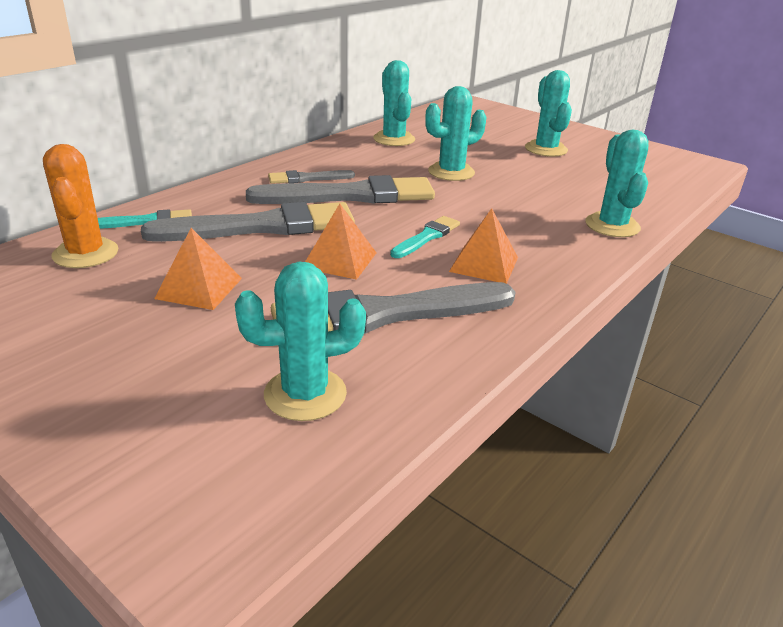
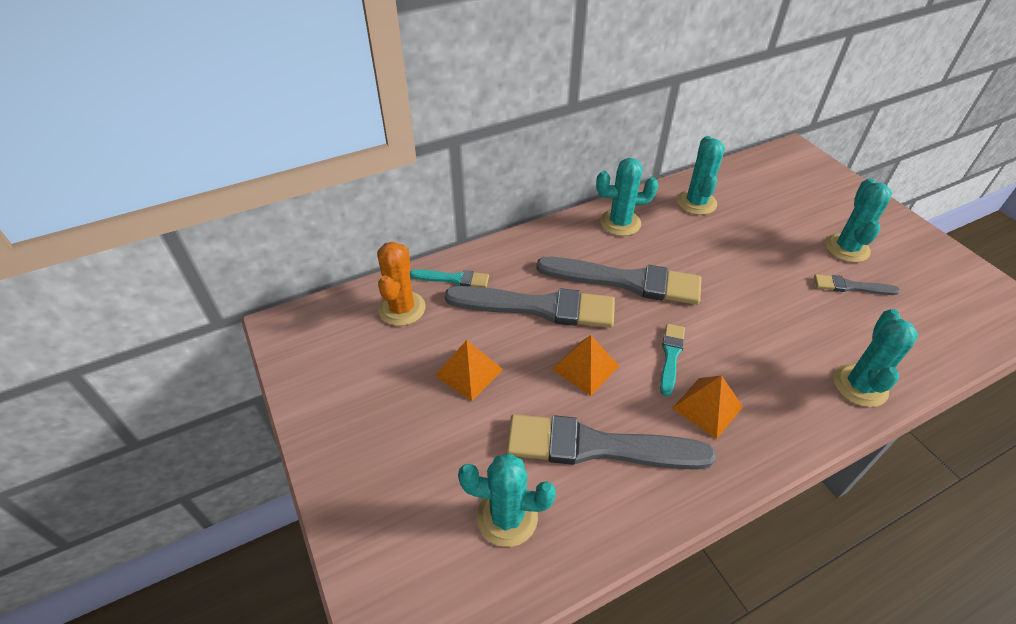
camera: 25 degrees right, 15 degrees up
(307, 178) = (596, 248): grey brush -> grey brush (851, 286)
(427, 237) = (671, 356): turquoise brush -> turquoise brush turned 45 degrees counterclockwise
(451, 172) = (731, 266): turquoise cactus -> turquoise cactus (620, 223)

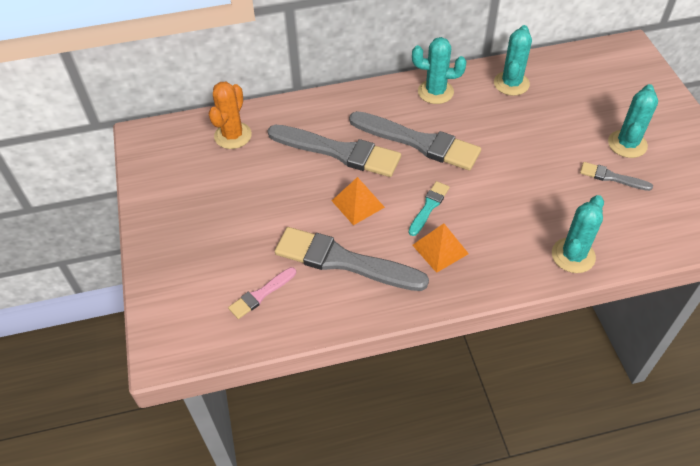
camera: 15 degrees right, 5 degrees up
(453, 279) = (280, 118): turquoise brush -> none
(469, 372) = (268, 192): orange pyramid -> none
(507, 517) = (261, 294): turquoise cactus -> pink brush

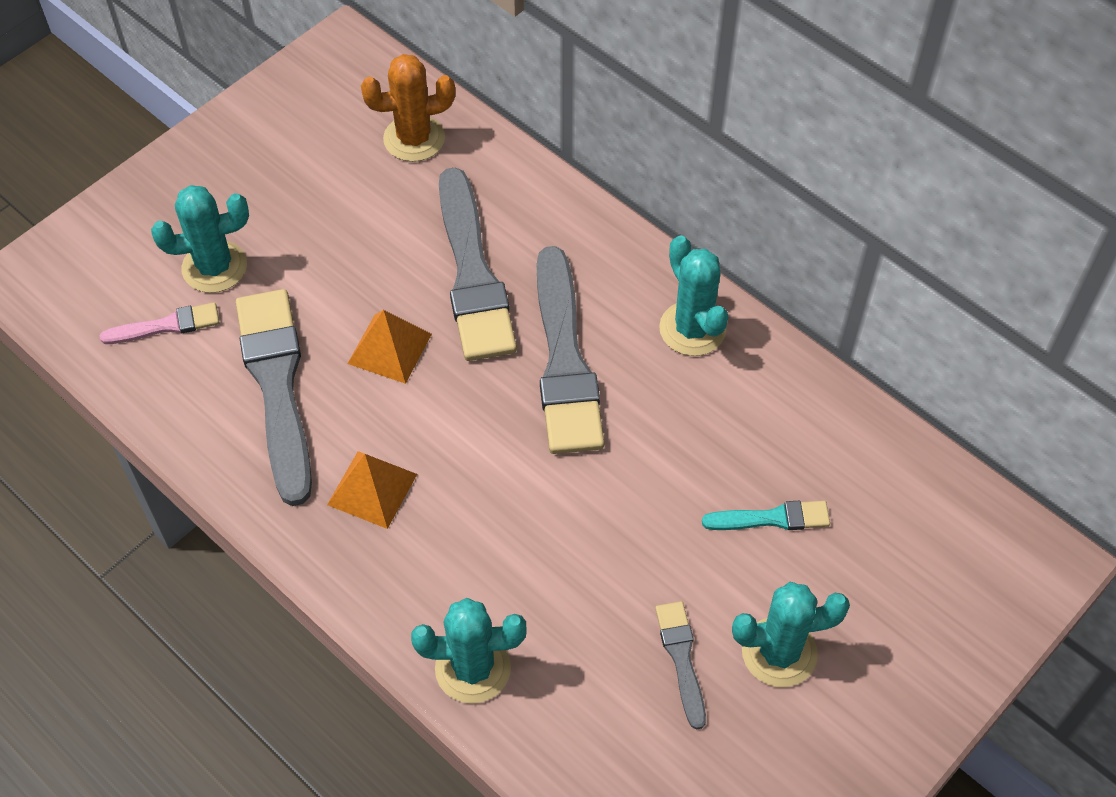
camera: 55 degrees right, 5 degrees up
(261, 294) = (166, 326): pink brush -> pink brush turned 150 degrees clockwise
(429, 207) = (443, 437): turquoise brush -> turquoise brush (772, 518)
(511, 83) = (796, 422): turquoise cactus -> turquoise cactus (214, 267)

